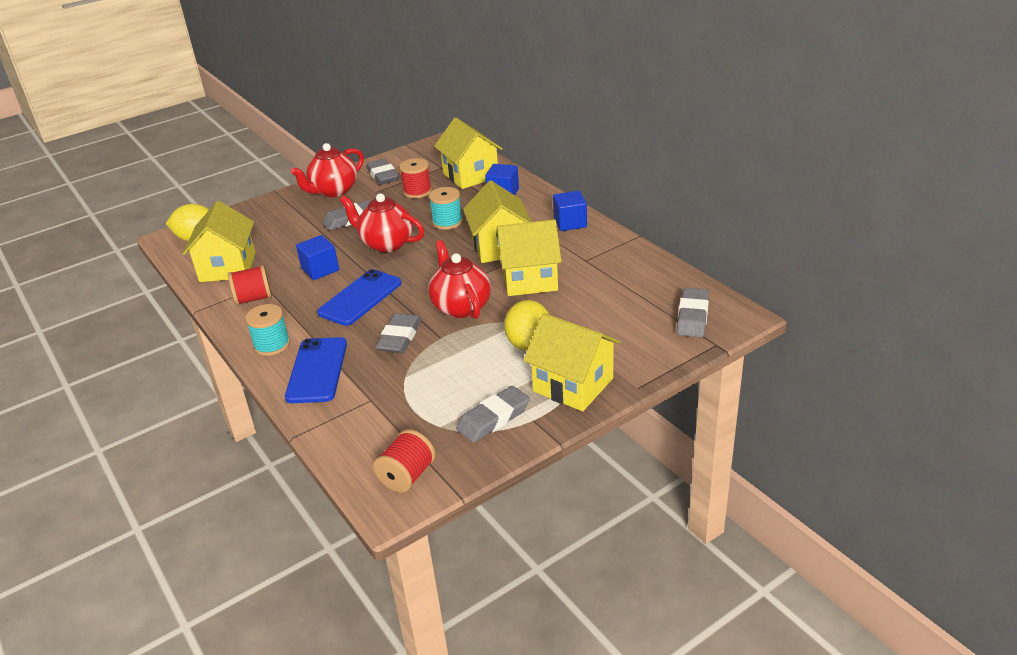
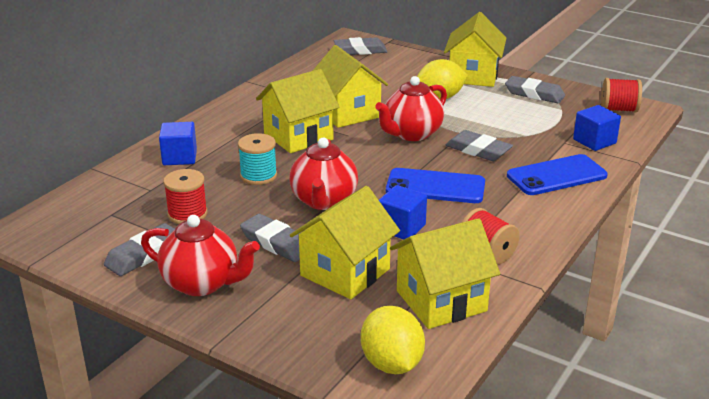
camera: 115 degrees left, 5 degrees down
(272, 345) = (547, 212): turquoise spool -> none
(399, 337) = (478, 150): grey eraser -> grey eraser turned 45 degrees clockwise
(470, 175) = (134, 187): yellow house -> yellow house (345, 272)
(570, 223) = (235, 112): blue cube -> blue cube (594, 141)

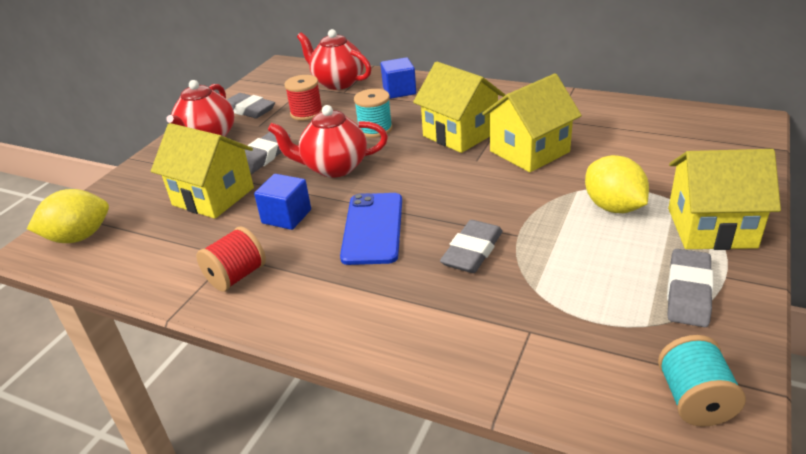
camera: 85 degrees right, 5 degrees up
(360, 50) = (717, 133): grey eraser -> none
(411, 134) = (496, 198): red teapot -> red teapot (338, 83)
(441, 301) = (158, 254): yellow house -> none
(556, 176) = (422, 325): blue phone -> none
(594, 141) = (546, 365): blue cube -> none
(618, 109) = (694, 400): red spool -> turquoise spool

